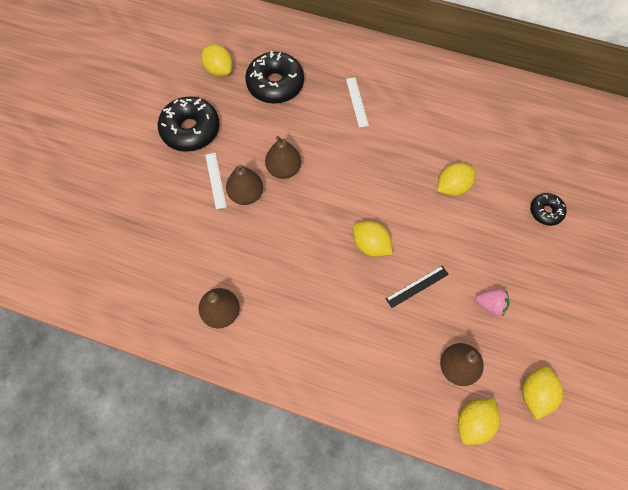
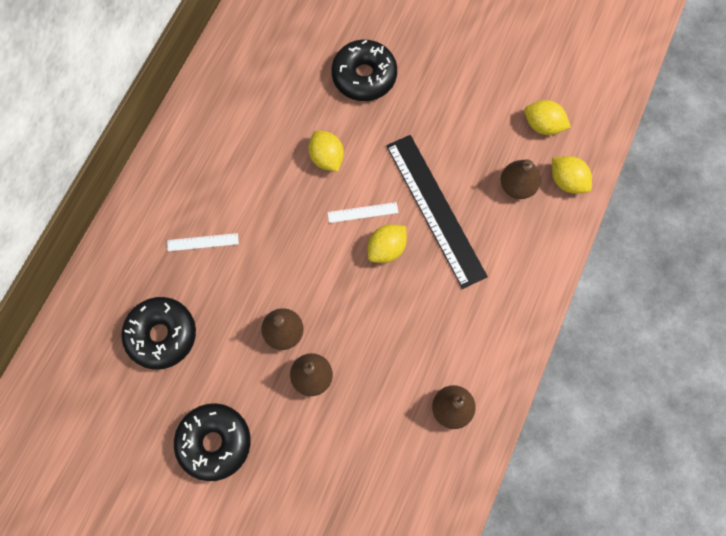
camera: 85 degrees left, 5 degrees up
(215, 180) = (289, 413): white ruler -> white ruler (363, 212)
(219, 70) = (127, 405): yellow lemon -> none
(417, 286) = (435, 210): black ruler -> black ruler, size x2.41
(490, 304) = (458, 146): pink strawberry -> none
(545, 211) = (364, 76): black donut -> black donut, size x1.87

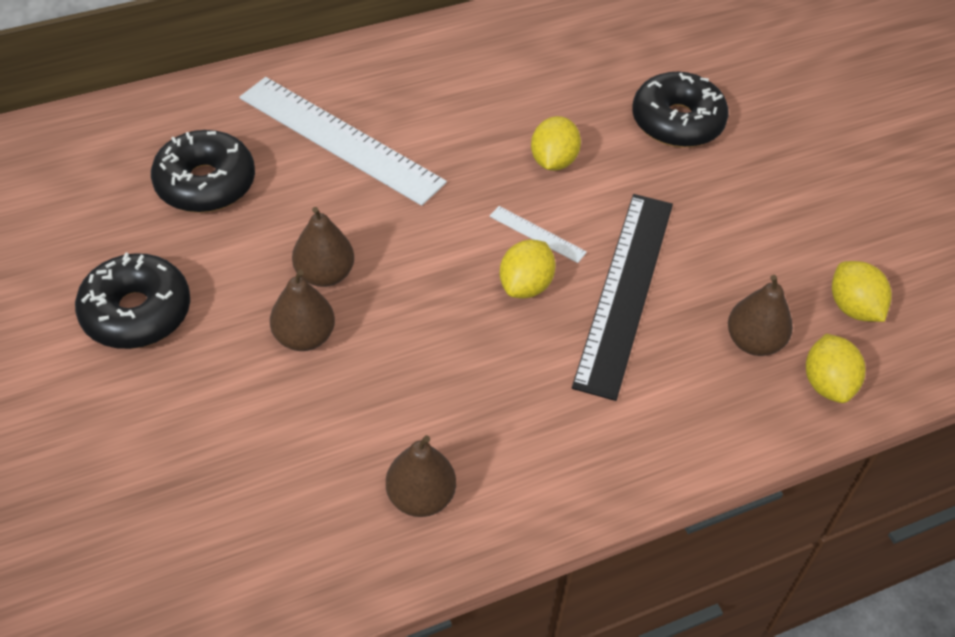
camera: 40 degrees right, 20 degrees down
(203, 242) = (340, 139): white ruler -> white ruler, size x2.41
(386, 249) = (525, 285): yellow lemon -> yellow lemon turned 60 degrees counterclockwise

